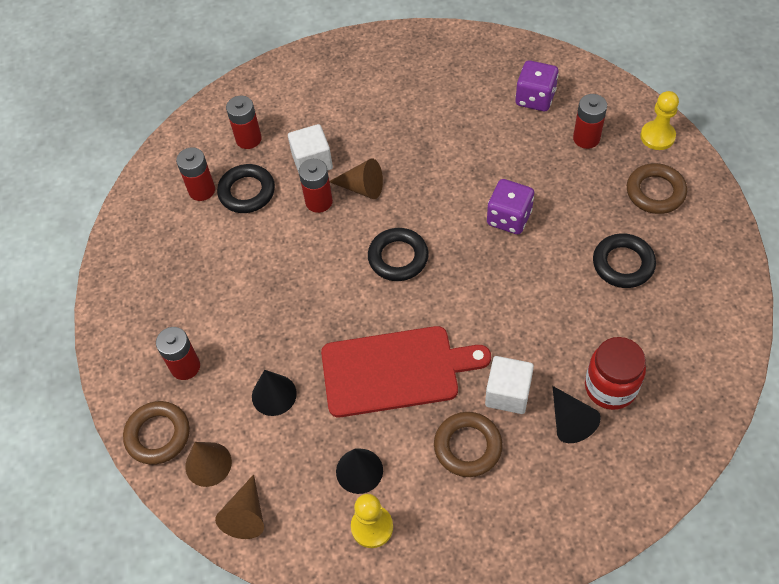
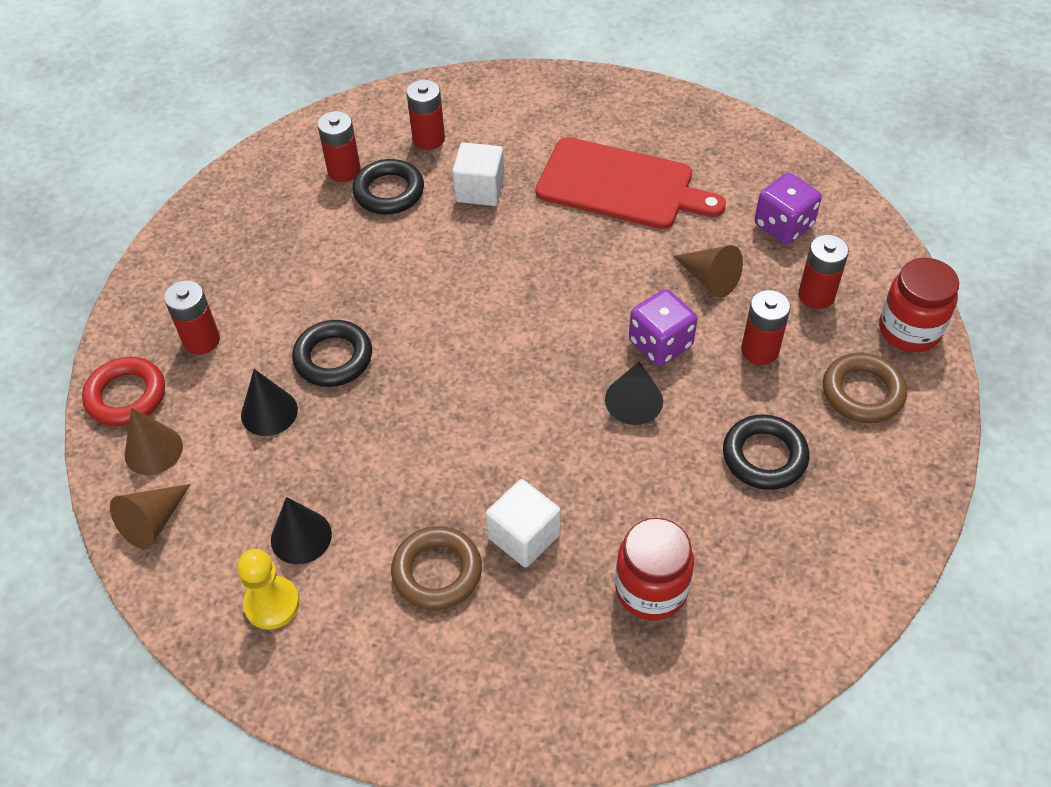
camera: 25 degrees right, 5 degrees down
(158, 435) = (126, 396): brown ring -> red ring
(319, 201) = (457, 234): red battery -> red battery (760, 350)
(362, 187) = (515, 239): brown cone -> brown cone (709, 279)
(395, 370) = (415, 449): red cutting board -> red cutting board (621, 185)
(398, 257) = (503, 330): black ring -> black ring (333, 358)
(569, 421) = (575, 603): black cone -> black cone (634, 401)
(657, 136) = (909, 330): yellow pawn -> red jar

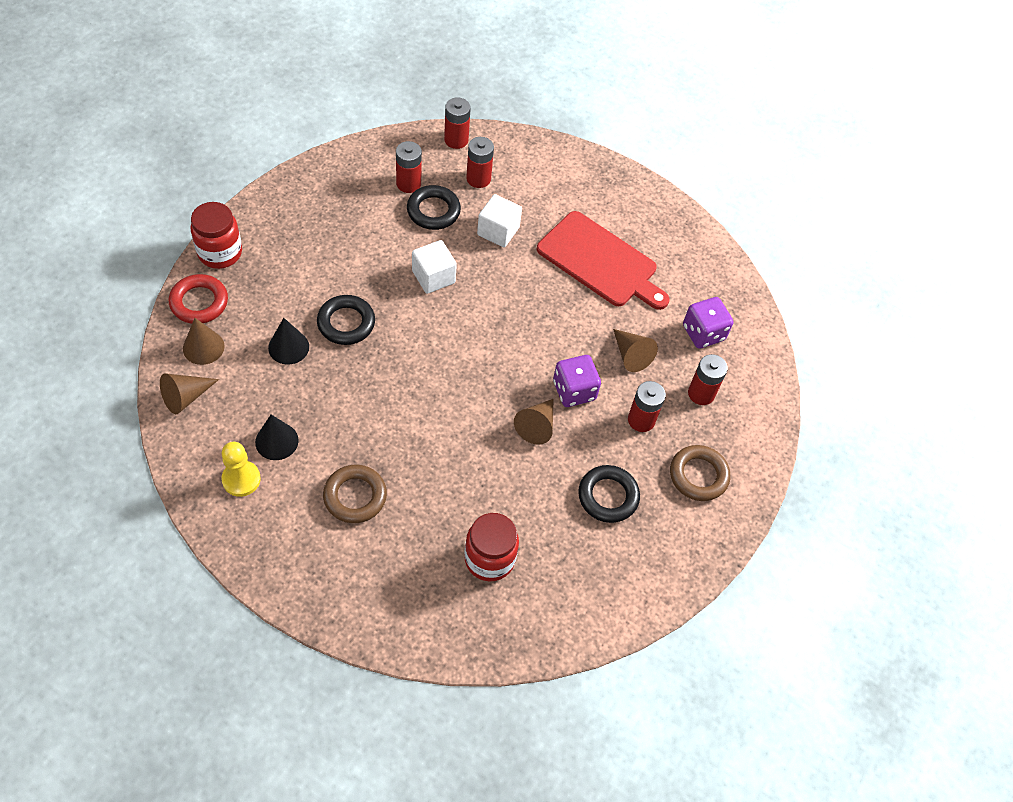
camera: 10 degrees right, 5 degrees up
(201, 340) = (263, 279): red battery -> red battery (456, 140)
(524, 536) = (421, 493): white cube -> white cube (433, 277)
(634, 401) = (537, 426): black cone -> brown cone
(909, 330) = (754, 442): red jar -> red jar (220, 253)

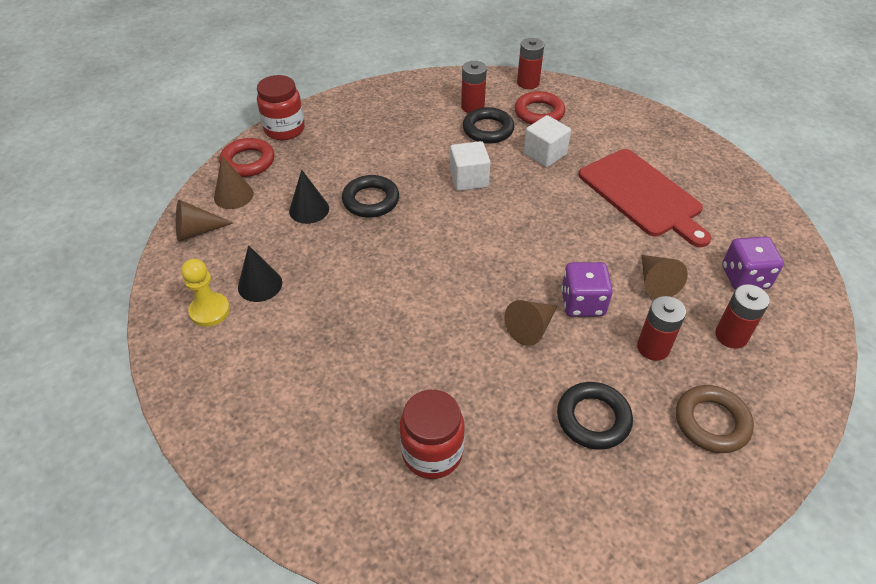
camera: 25 degrees right, 10 degrees down
(355, 496) = (312, 352): brown ring -> none
(478, 179) = (539, 113): red battery -> red ring

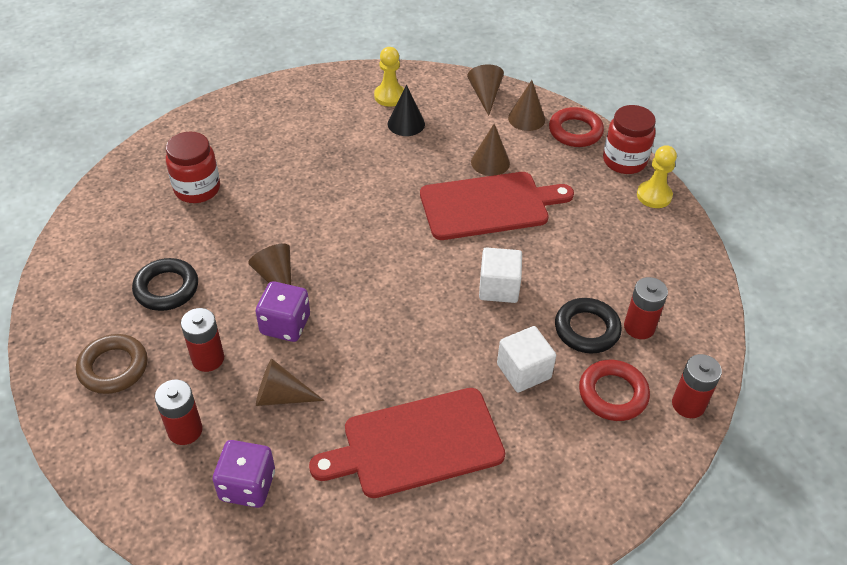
camera: 105 degrees right, 0 degrees up
(309, 209) = (490, 162): black cone -> brown cone
(325, 111) = (654, 196): none -> yellow pawn
(371, 200) = (489, 205): black ring -> red cutting board

